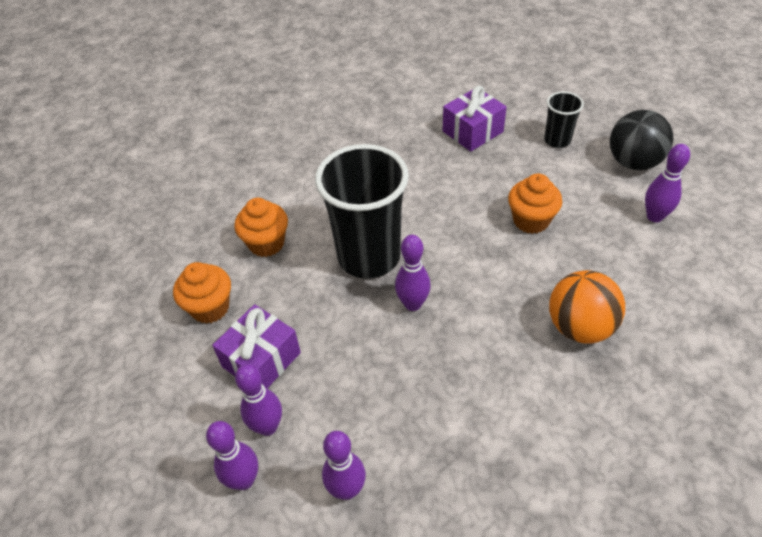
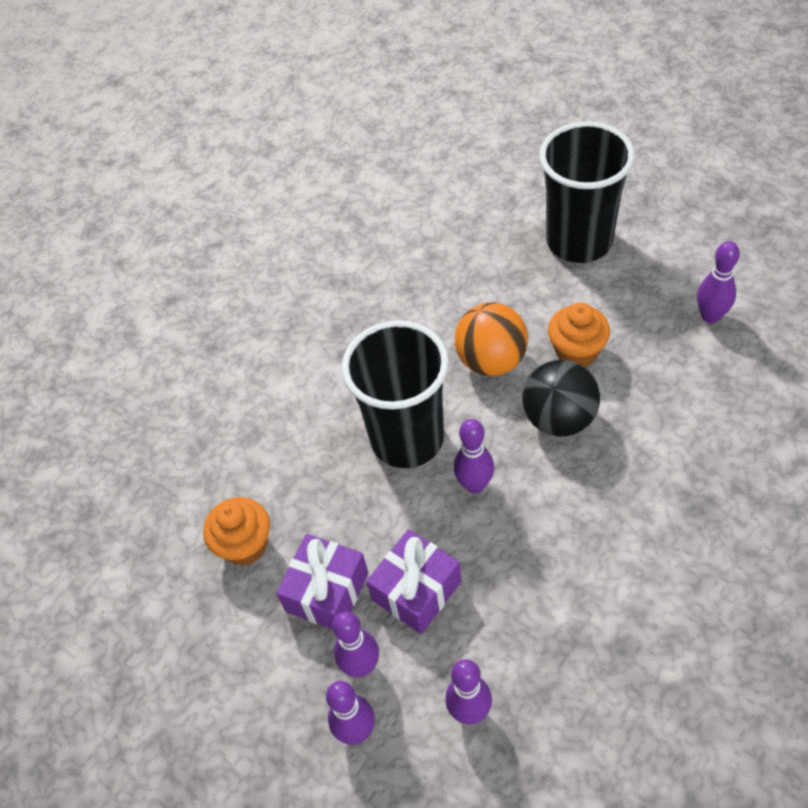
camera: 10 degrees left, 5 degrees up
(266, 243) = (282, 450): orange cupcake -> none
(472, 131) = (478, 250): purple gift -> purple gift (416, 591)
(557, 140) = (579, 241): black cup -> black cup, size x2.09
(579, 327) = (662, 468): orange ball -> orange ball (491, 360)
(633, 162) = (671, 252): black ball -> black ball (559, 418)

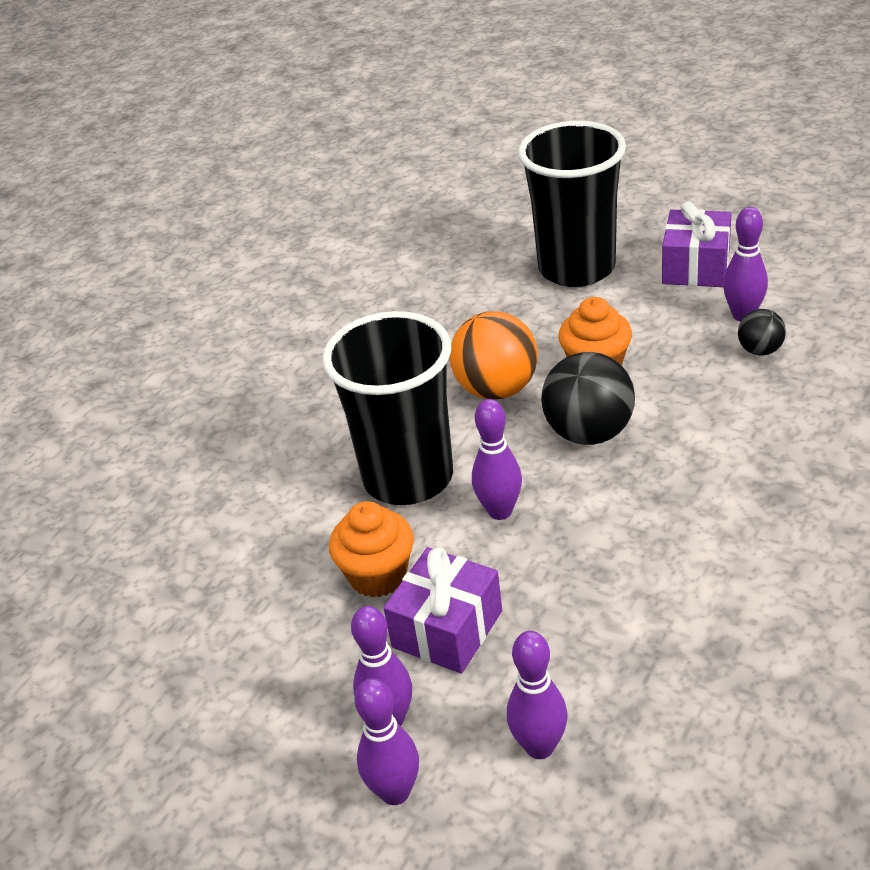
camera: 10 degrees left, 15 degrees down
(245, 545) = (219, 614): orange cupcake -> orange cupcake (378, 576)
(327, 592) = (332, 647): purple gift -> purple gift (695, 267)
(717, 356) = (760, 350): none -> black ball

